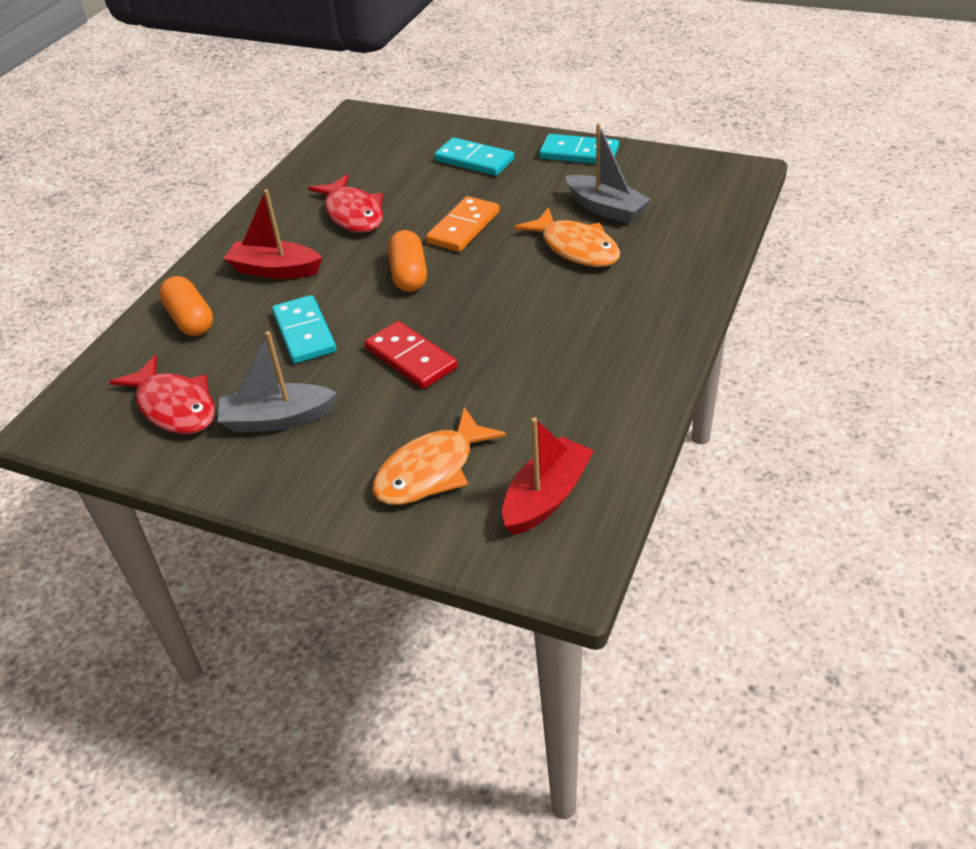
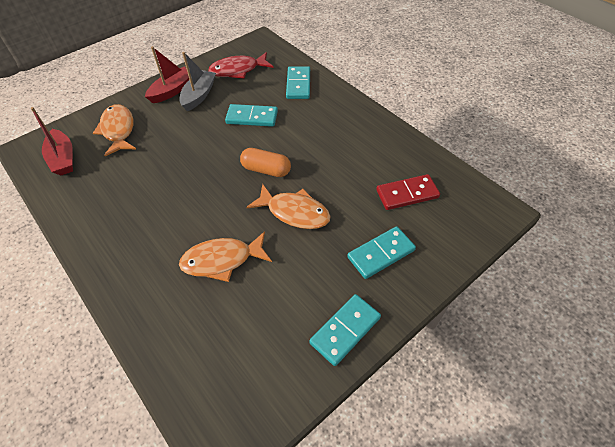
camera: 115 degrees right, 10 degrees up
(190, 319) = (298, 84): orange capsule -> turquoise domino
(275, 270) = (317, 120): red boat -> red boat (172, 91)
(353, 214) = (353, 166): red fish -> none
(411, 358) = (195, 147): red domino -> red domino (407, 194)
(464, 227) = (294, 212): orange domino -> orange fish
(606, 208) = (252, 304): grey boat -> none

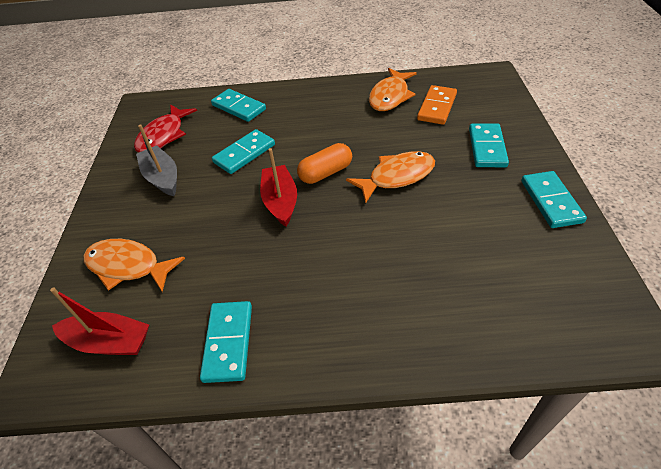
camera: 50 degrees left, 5 degrees down
(89, 208) = (228, 342): none -> turquoise domino
(172, 91) = (126, 195): red boat -> red boat (280, 201)
(222, 260) = (412, 250): orange fish -> orange fish (390, 96)
(407, 194) = (437, 107): red domino -> orange domino

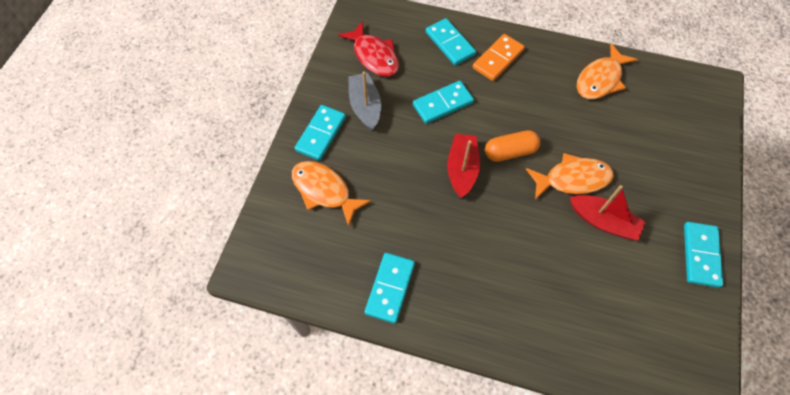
camera: 15 degrees right, 15 degrees up
(109, 342) = (302, 255): red boat -> red boat (603, 222)
(164, 136) = (374, 56): red fish -> red fish turned 75 degrees counterclockwise
(437, 107) = (641, 109): orange domino -> orange domino (498, 59)
(487, 147) = (669, 176): turquoise domino -> turquoise domino (321, 134)

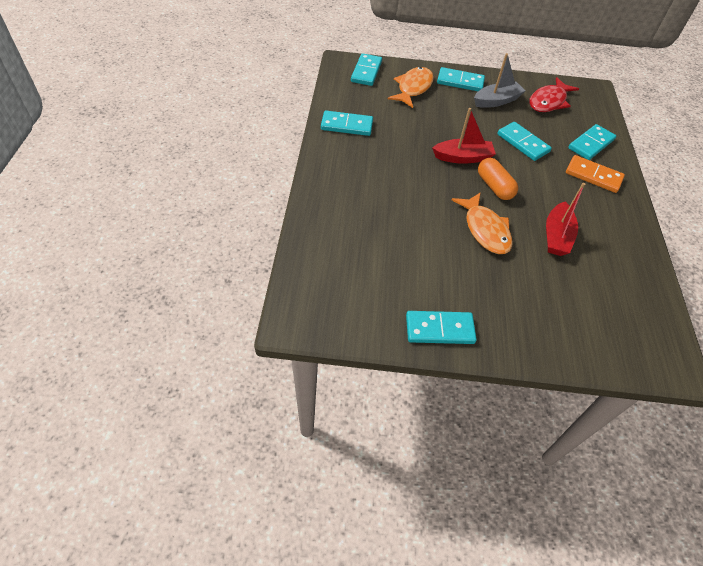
camera: 75 degrees right, 10 degrees down
(277, 241) = (366, 72): none -> turquoise domino
(600, 79) = (616, 253): orange fish -> none
(603, 222) = (448, 251): red boat -> red boat (556, 236)

